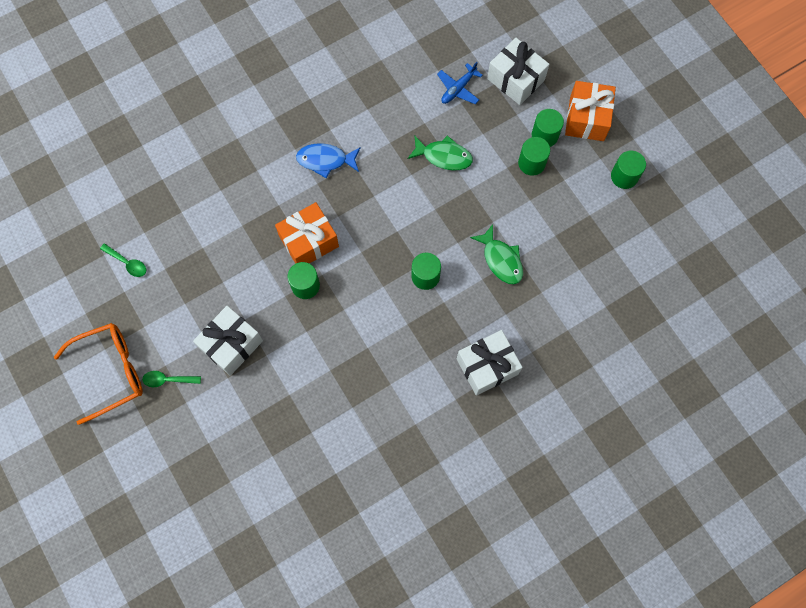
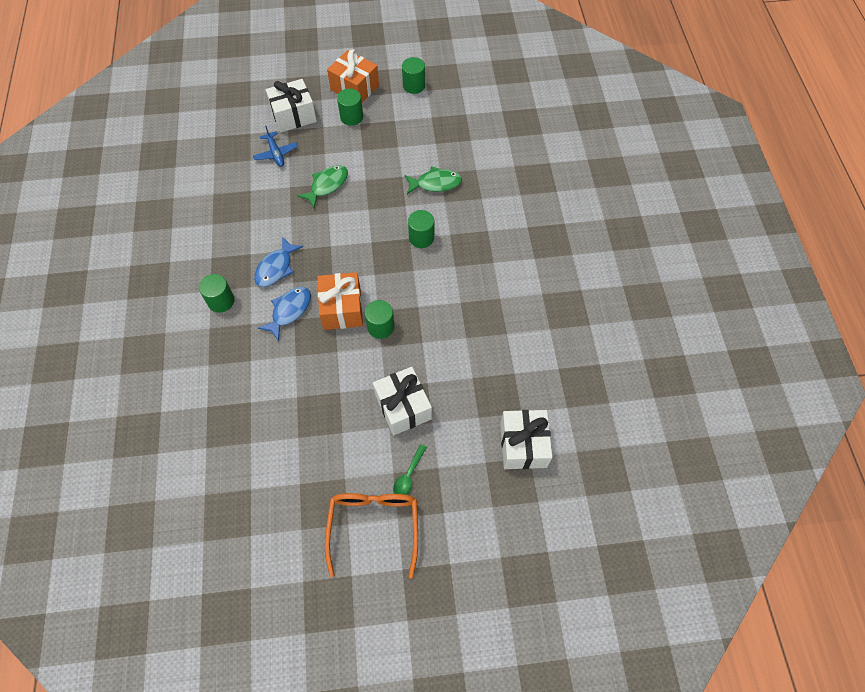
camera: 65 degrees left, 10 degrees down
(127, 263) = (272, 469): green spoon -> none
(285, 196) = (289, 311): none -> blue fish
(487, 366) = (517, 227): white gift -> white gift (523, 445)
(531, 163) = (369, 133): green cylinder -> green cylinder (221, 301)

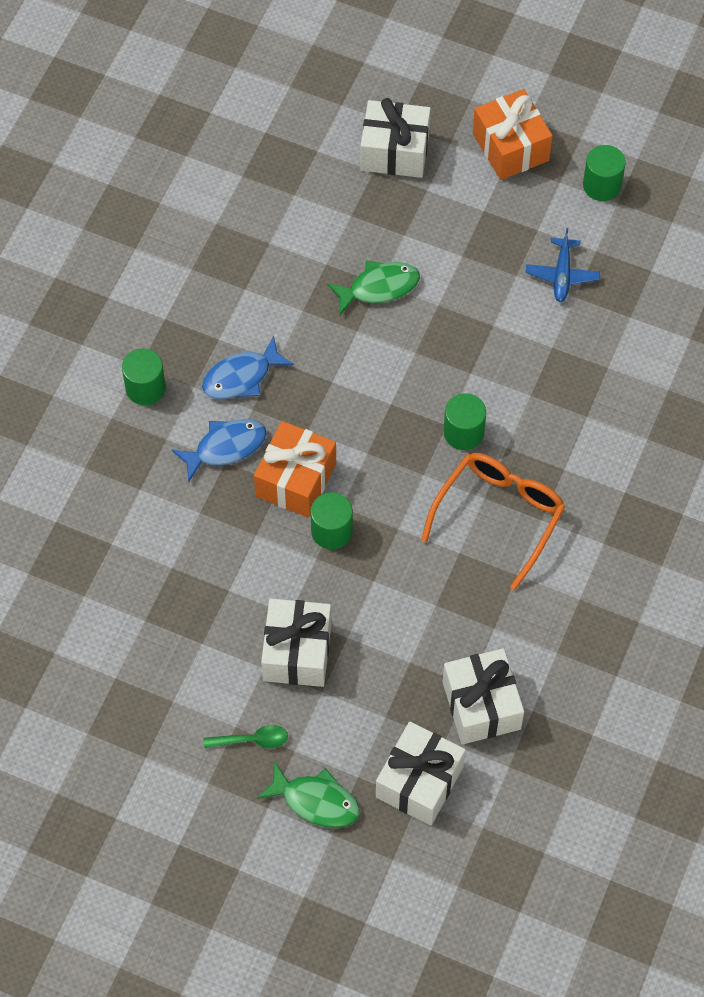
camera: 30 degrees right, 0 degrees up
(276, 153) = (335, 202): blue plane -> blue plane (562, 275)
(351, 117) = (477, 194): green cylinder -> none
(374, 526) = (174, 777): orange glasses -> orange glasses (499, 516)
(408, 475) = (252, 740): green spoon -> green spoon turned 150 degrees counterclockwise
(436, 183) = (535, 361): green fish -> green fish (316, 801)
(528, 381) = (481, 705): none -> white gift

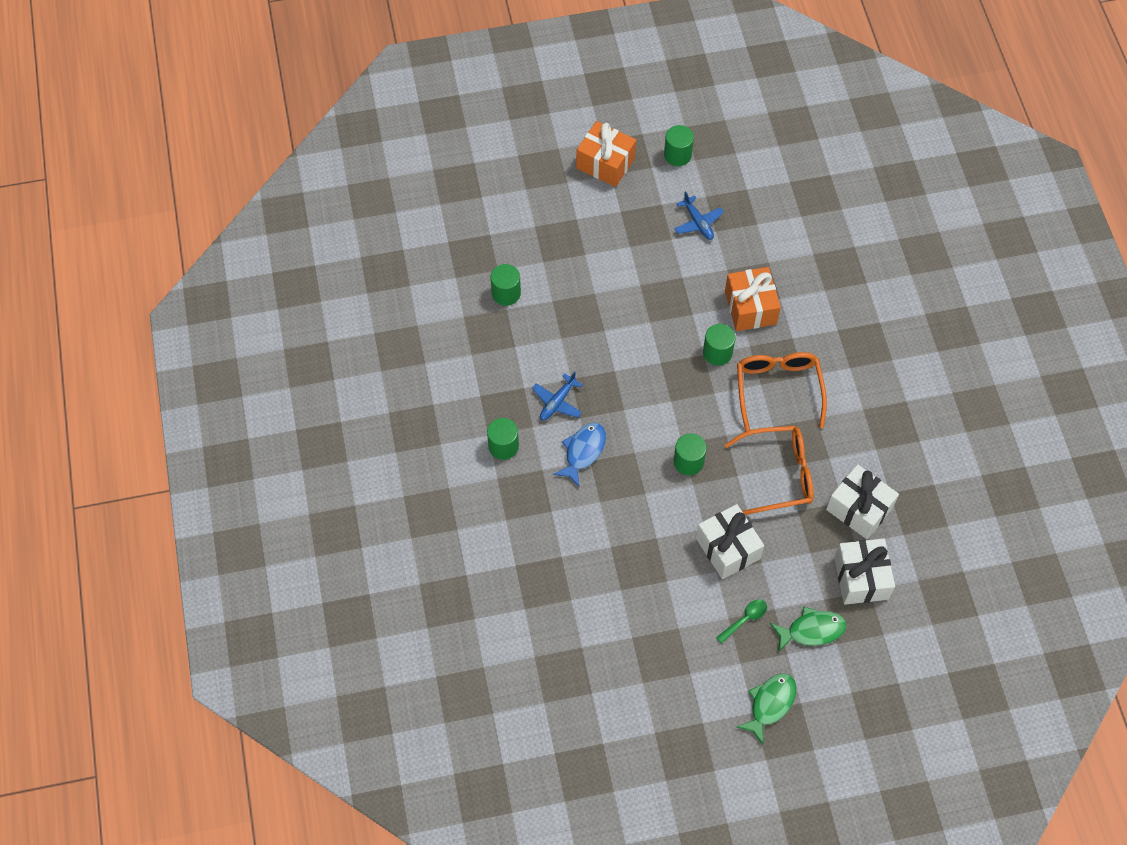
camera: 35 degrees left, 0 degrees up
(241, 377) = (557, 402): blue fish -> blue plane
(282, 225) = (506, 293): none -> green cylinder
(295, 480) = (641, 444): orange gift -> orange gift (750, 307)
(379, 287) = (596, 296): green fish -> green fish (770, 704)
(395, 151) = (538, 206): white gift -> none
(421, 609) = (778, 474): none -> orange glasses

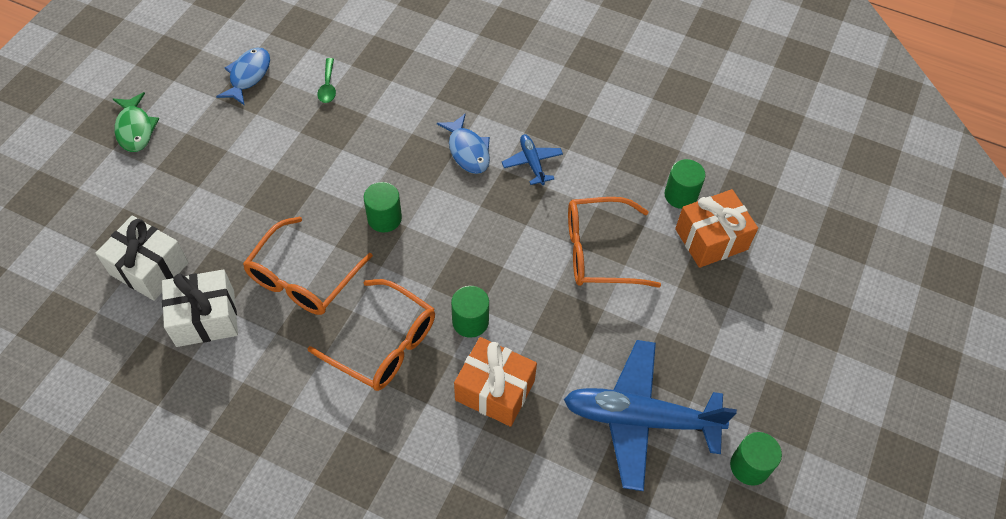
camera: 125 degrees right, 5 degrees down
(503, 446) = (524, 102): green cylinder -> none
(597, 314) = (599, 251): none -> orange glasses
(605, 163) = (786, 383): orange gift -> orange gift (711, 239)
(648, 668) = (248, 76): none -> blue fish
(698, 222) = (640, 419): blue plane -> blue plane, size x2.15
(728, 548) = (280, 191): white gift -> none
(745, 619) = (213, 160): green spoon -> green spoon (328, 86)
(811, 630) = (152, 198): green fish -> none

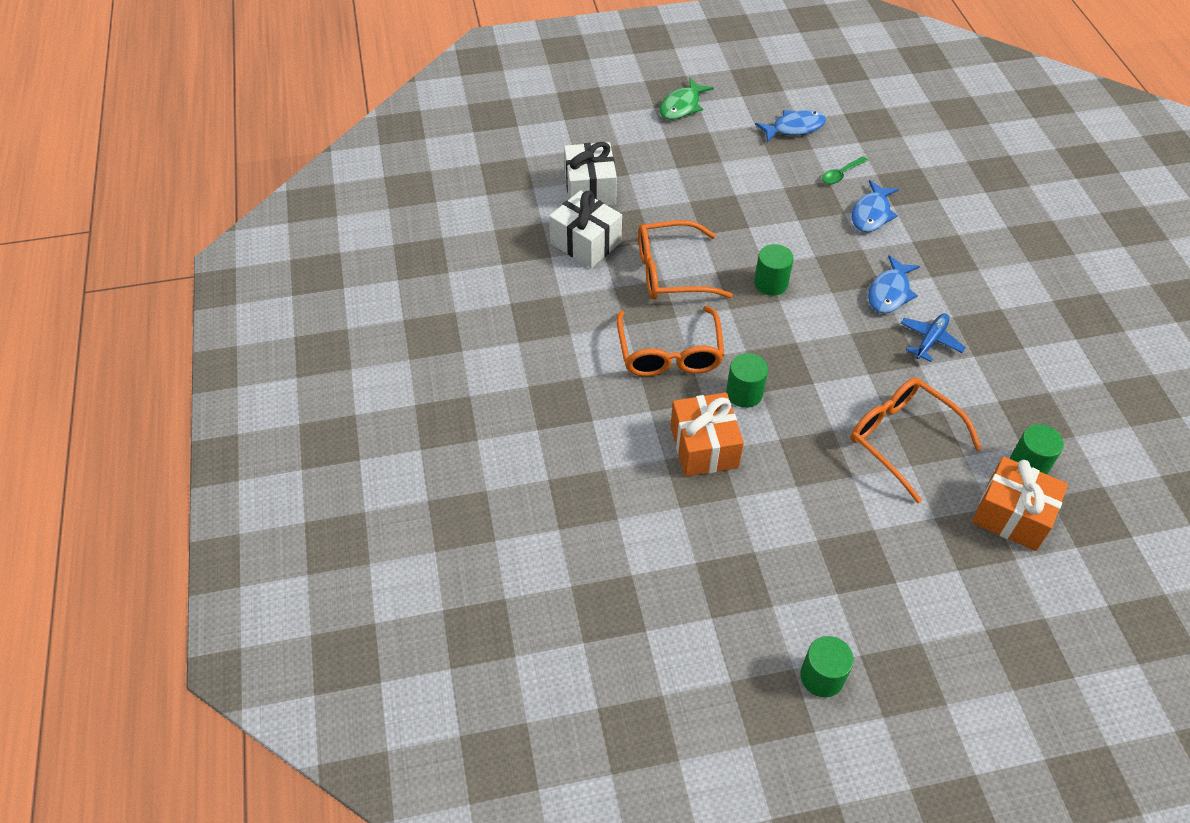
camera: 55 degrees right, 5 degrees down
(385, 100) = (871, 214): none -> blue fish
(640, 419) = (781, 564): blue plane -> none

